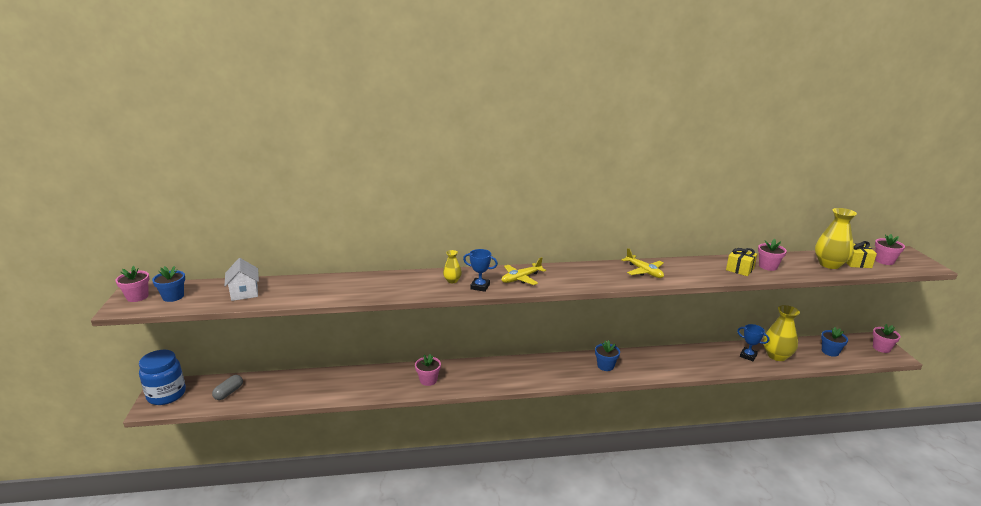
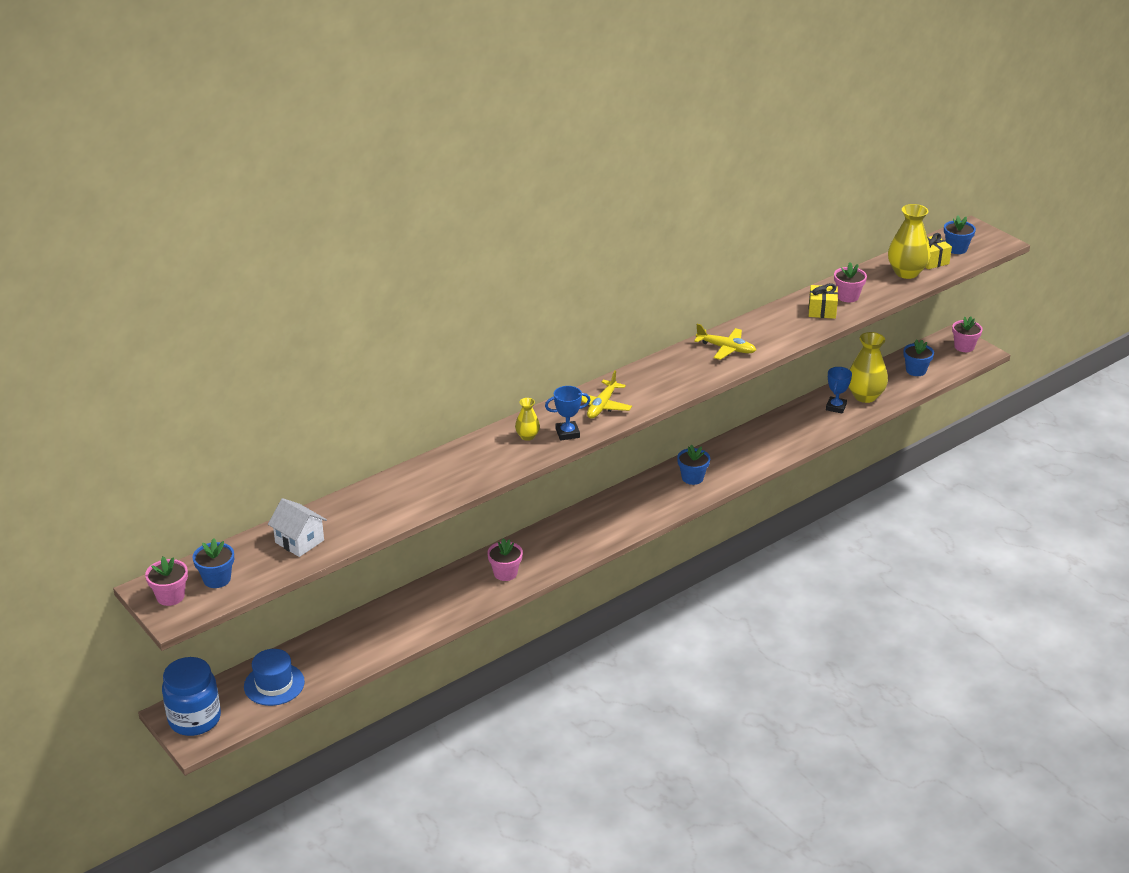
camera: 30 degrees left, 10 degrees up
(229, 392) = (274, 684): grey capsule -> blue hat
(748, 356) = (836, 407): blue trophy -> blue trophy turned 75 degrees counterclockwise
(884, 261) = (956, 249): pink flower pot -> blue flower pot

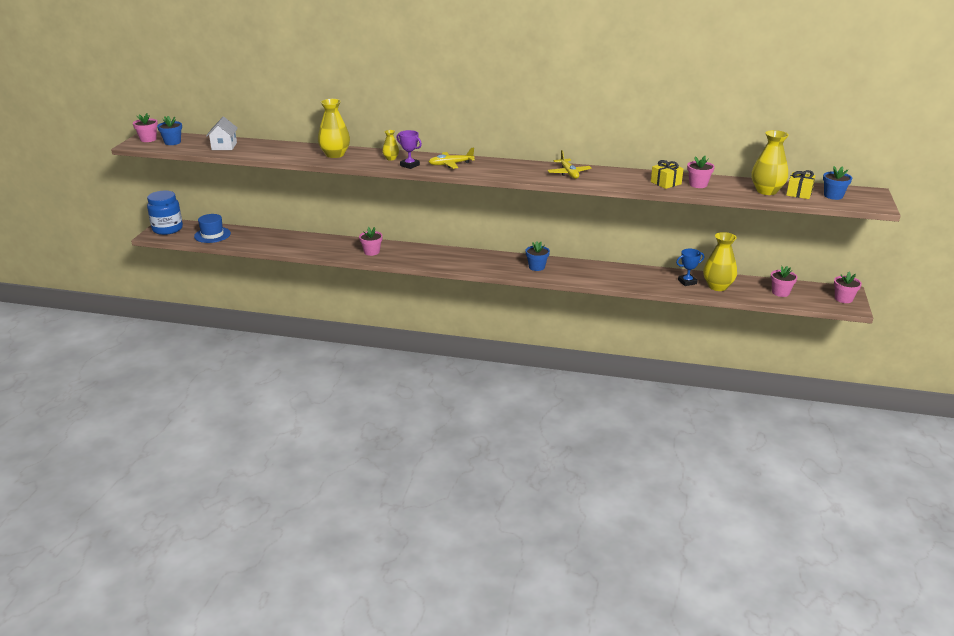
camera: 50 degrees right, 5 degrees down
(457, 469) = (335, 154): none -> yellow vase
(567, 433) = (409, 165): blue trophy -> purple trophy
(916, 370) = (780, 292): blue flower pot -> pink flower pot

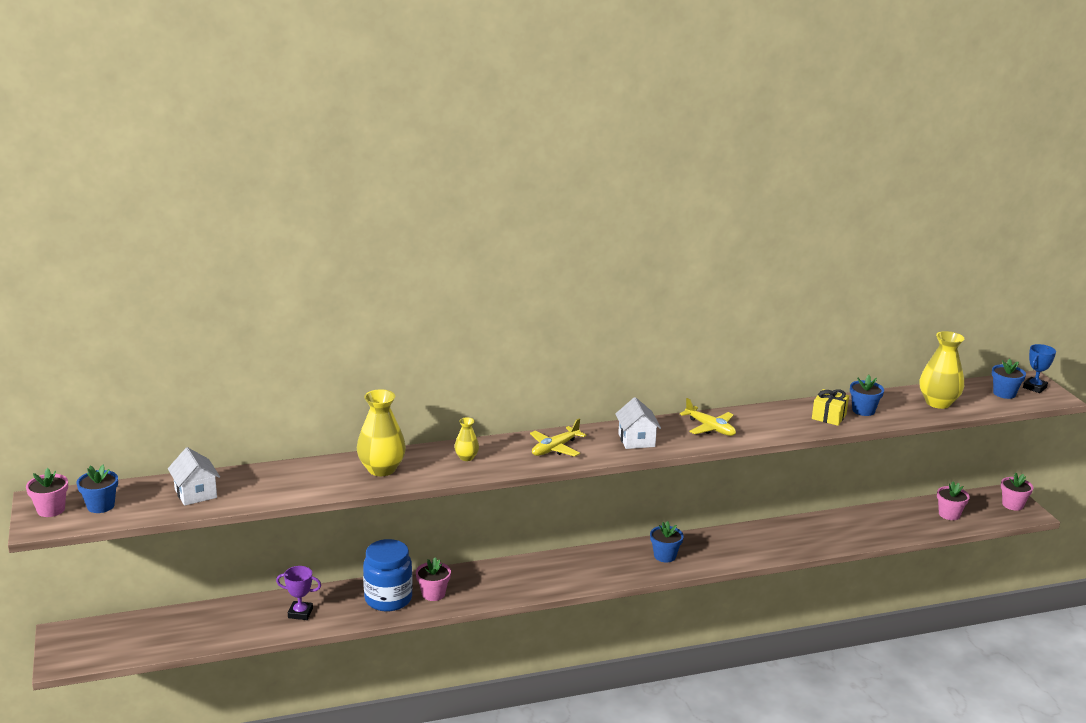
camera: 30 degrees left, 5 degrees down
(167, 229) = (75, 643): blue jar -> blue jar (388, 599)
(212, 235) = (162, 633): blue hat -> none
(409, 165) = (505, 463): purple trophy -> purple trophy (300, 613)
(509, 170) = (636, 440): none -> white house
(687, 282) = (846, 528): blue trophy -> blue trophy (1034, 387)
(698, 184) = (863, 410): pink flower pot -> blue flower pot
(717, 286) = (882, 525): yellow vase -> none
(799, 193) = (970, 398): yellow gift -> none

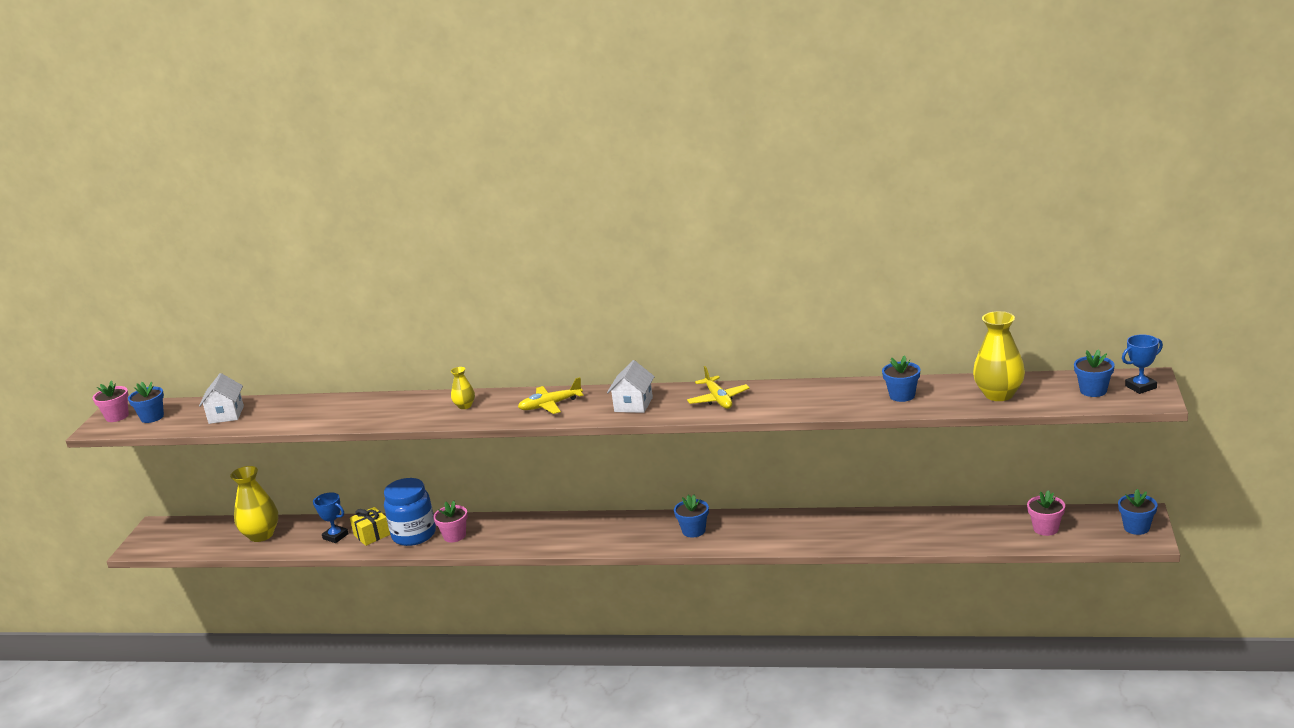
camera: 30 degrees right, 0 degrees up
(300, 613) = (335, 536): purple trophy -> blue trophy
(381, 469) = (385, 409): yellow vase -> yellow vase (261, 535)
(829, 416) = (856, 398): yellow gift -> yellow gift (372, 535)
(1012, 505) = (1136, 527): pink flower pot -> blue flower pot

